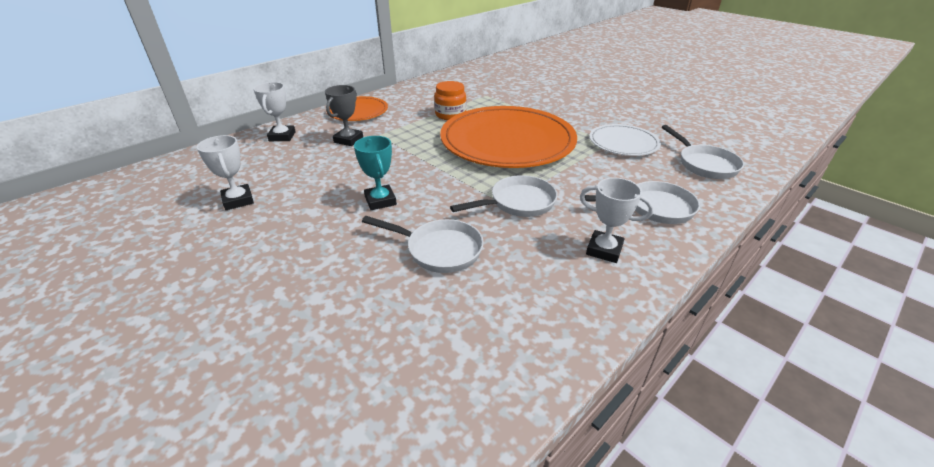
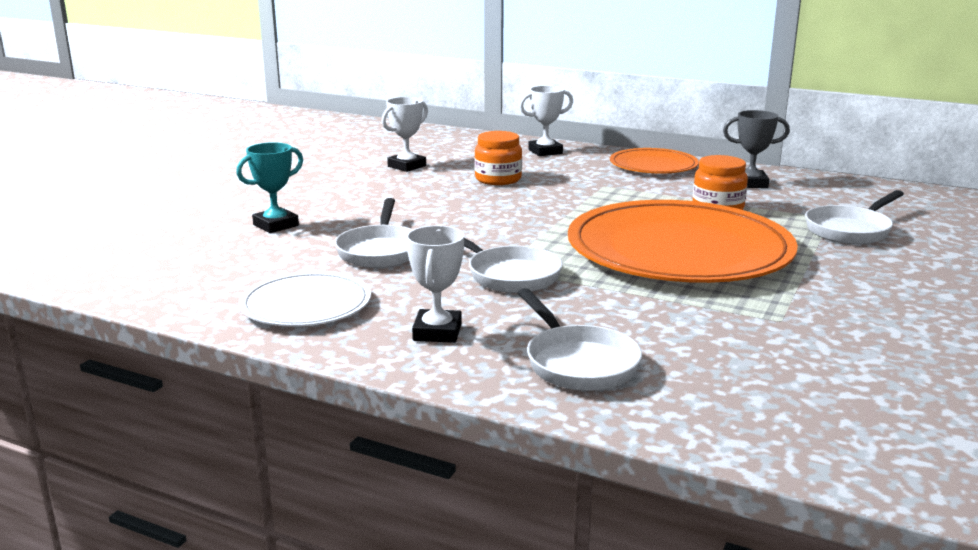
camera: 70 degrees right, 15 degrees down
(323, 167) = (498, 179): none -> orange jar
(348, 140) = (572, 176): grey trophy -> grey trophy (750, 183)
(380, 201) = (452, 213): turquoise trophy -> turquoise trophy (276, 225)
(623, 143) = (792, 331): white plate -> white plate (306, 305)
(704, 164) = (798, 408): white pan -> white pan (850, 230)

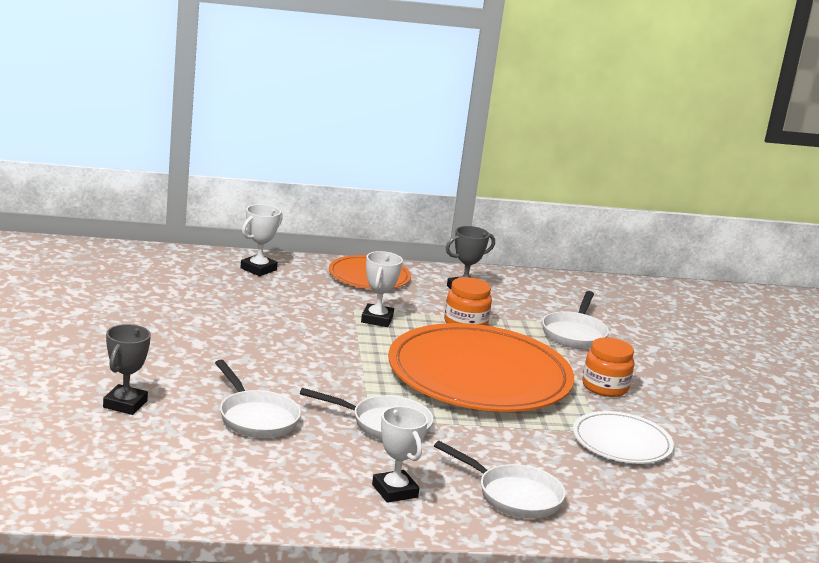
camera: 35 degrees left, 0 degrees up
(276, 225) = (125, 404): turquoise trophy -> grey trophy
(306, 305) = (266, 487): white plate -> white plate (622, 442)
(407, 166) = (152, 307): white trophy -> white trophy (377, 319)
(498, 179) = (256, 313): orange jar -> orange jar (605, 387)

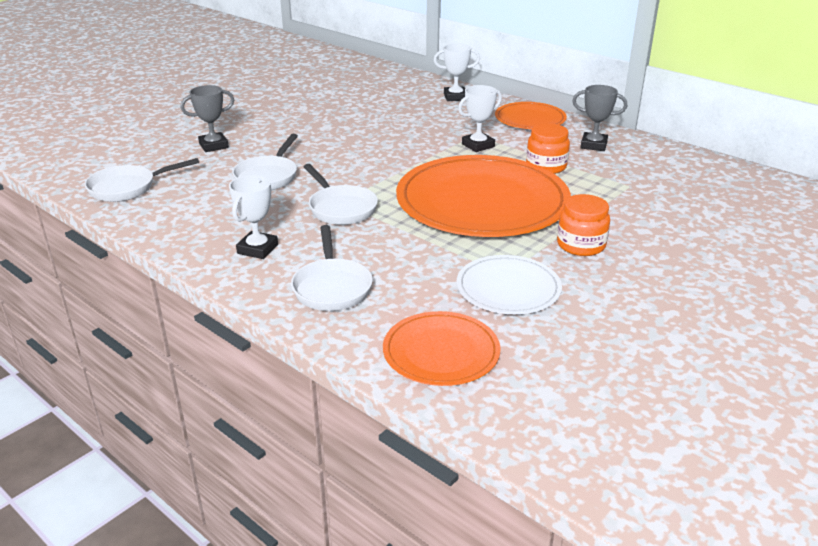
camera: 50 degrees right, 10 degrees up
(574, 334) = (635, 200): white pan -> white pan (128, 188)
(666, 508) = (441, 352): none -> orange plate

